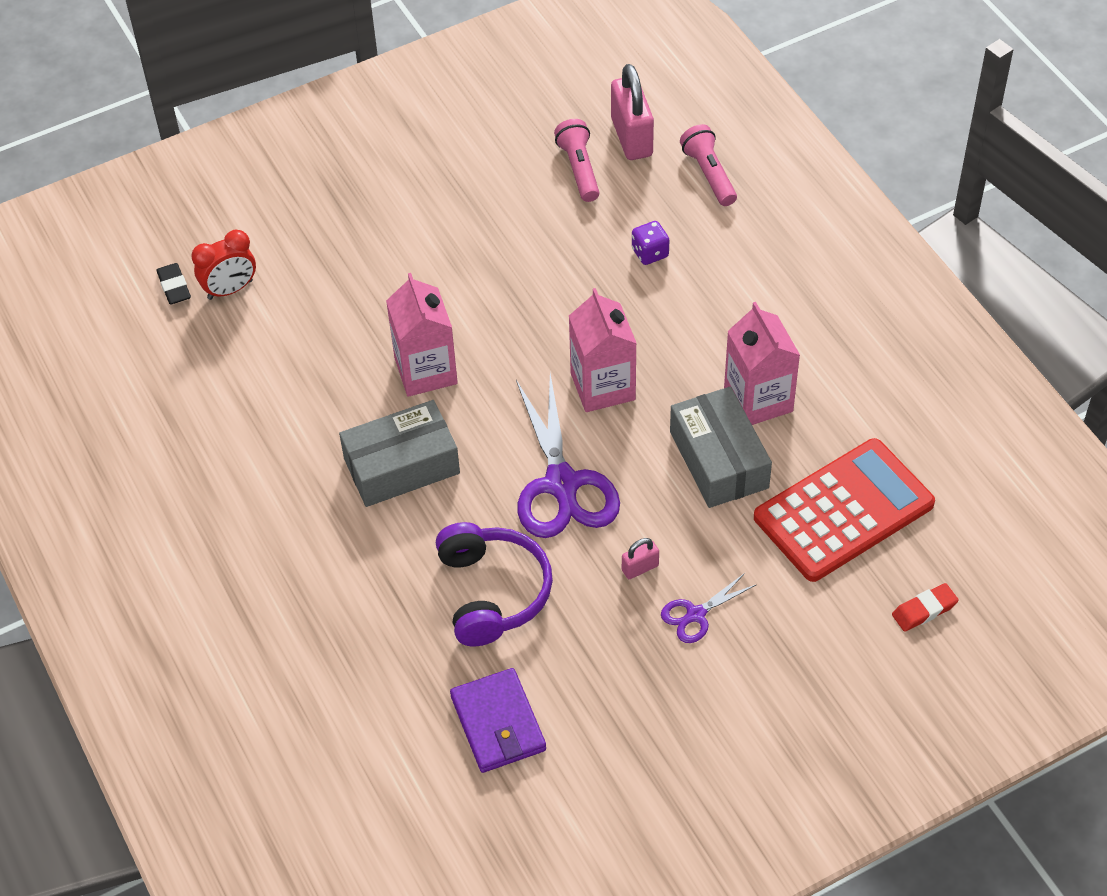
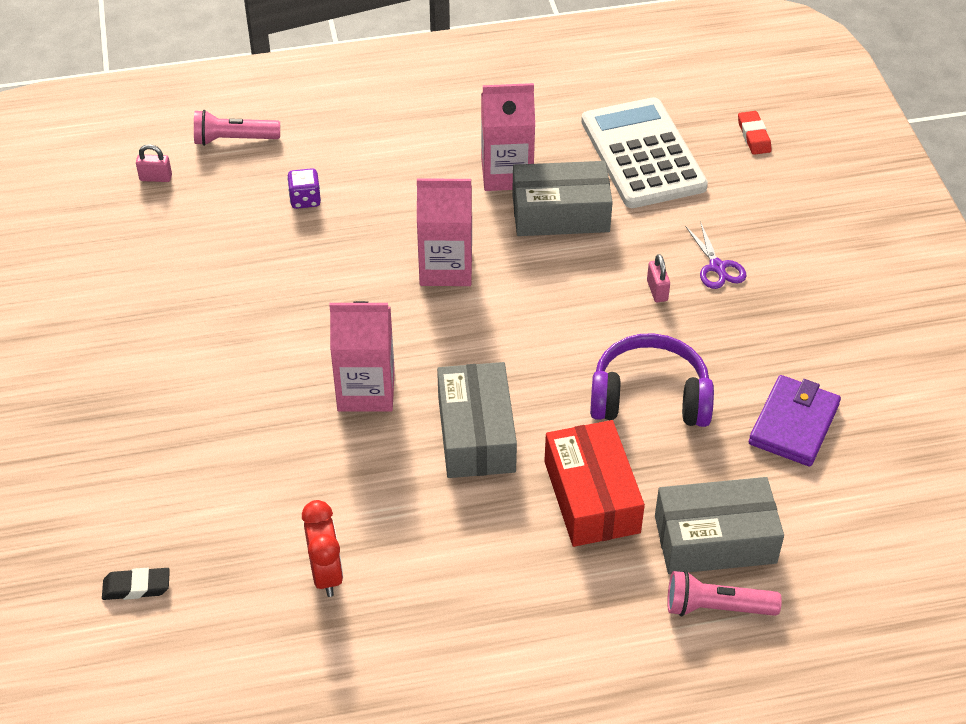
camera: 75 degrees left, 5 degrees down
(230, 290) = (170, 534): red clock -> red clock (326, 574)
(334, 681) = (715, 539): none -> grey box
(355, 572) = (591, 496): none -> red box
(498, 723) = (794, 424): purple wallet -> purple wallet turned 60 degrees counterclockwise
(562, 484) = (545, 321): purple scissors -> none
(579, 169) = (172, 222): pink flashlight -> pink flashlight (716, 607)
(632, 137) = (156, 178): pink padlock -> pink padlock, size x0.47
(843, 511) = (642, 154): red calculator -> white calculator

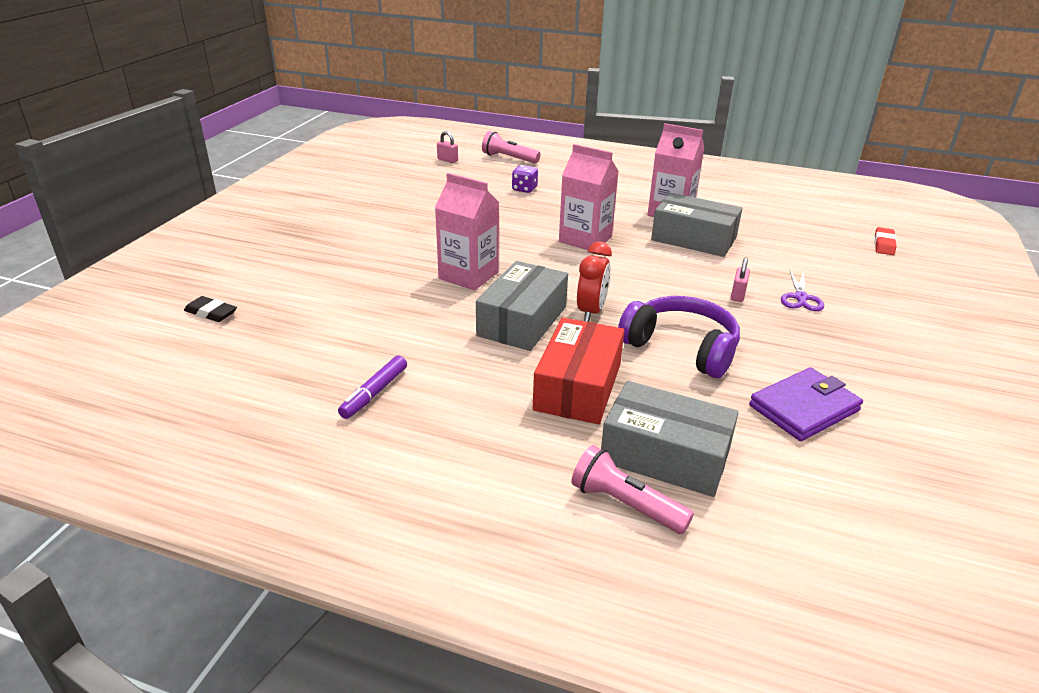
camera: 30 degrees right, 15 degrees down
(326, 574) = (333, 353): red clock -> red clock (591, 312)
(413, 602) = (374, 393): none -> purple marker
(642, 154) = (782, 230): white calculator -> none

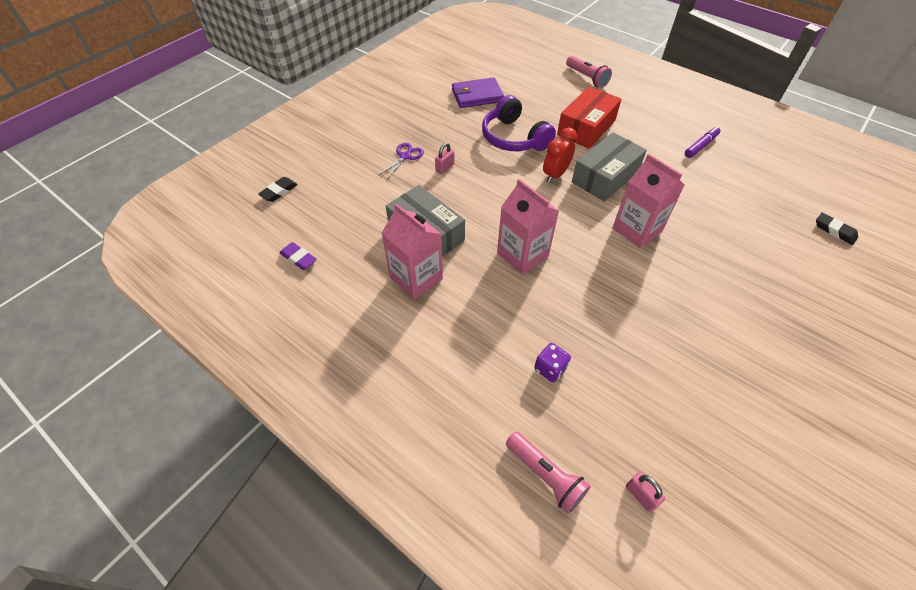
camera: 160 degrees left, 20 degrees up
(665, 455) = (559, 90): grey box -> none
(786, 208) = (298, 258): none -> purple eraser
(884, 244) = (279, 191): red eraser -> black eraser

